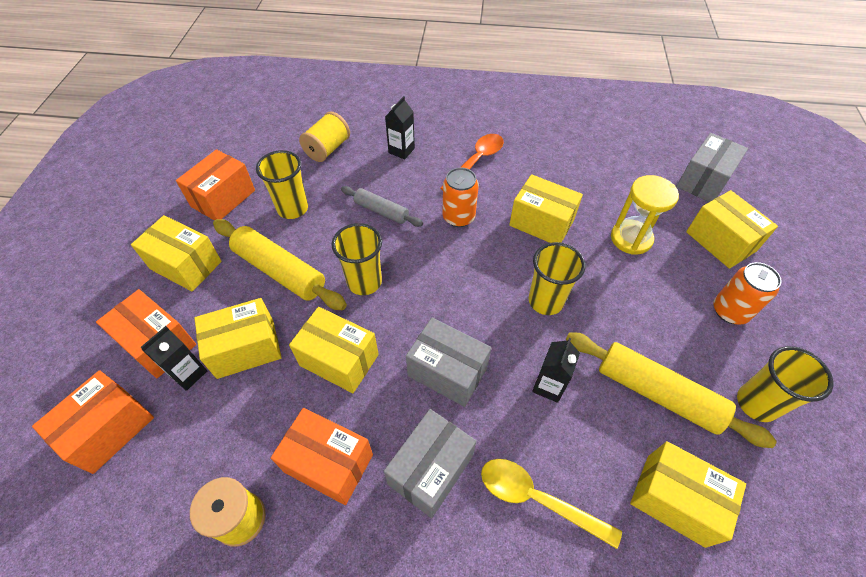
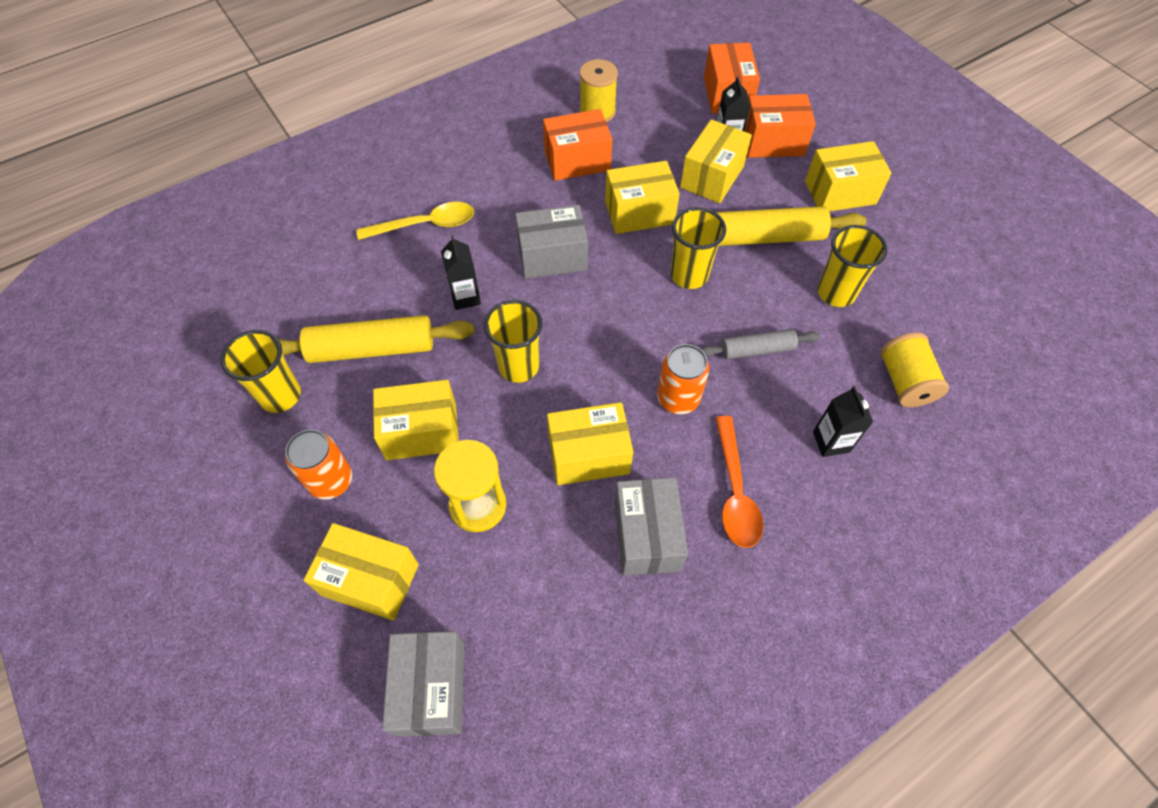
camera: 140 degrees right, 5 degrees up
(223, 198) = (906, 258): orange box -> none
(430, 469) = (509, 197): grey box -> grey box (647, 535)
(675, 500) = (327, 282): yellow box -> yellow box (421, 431)

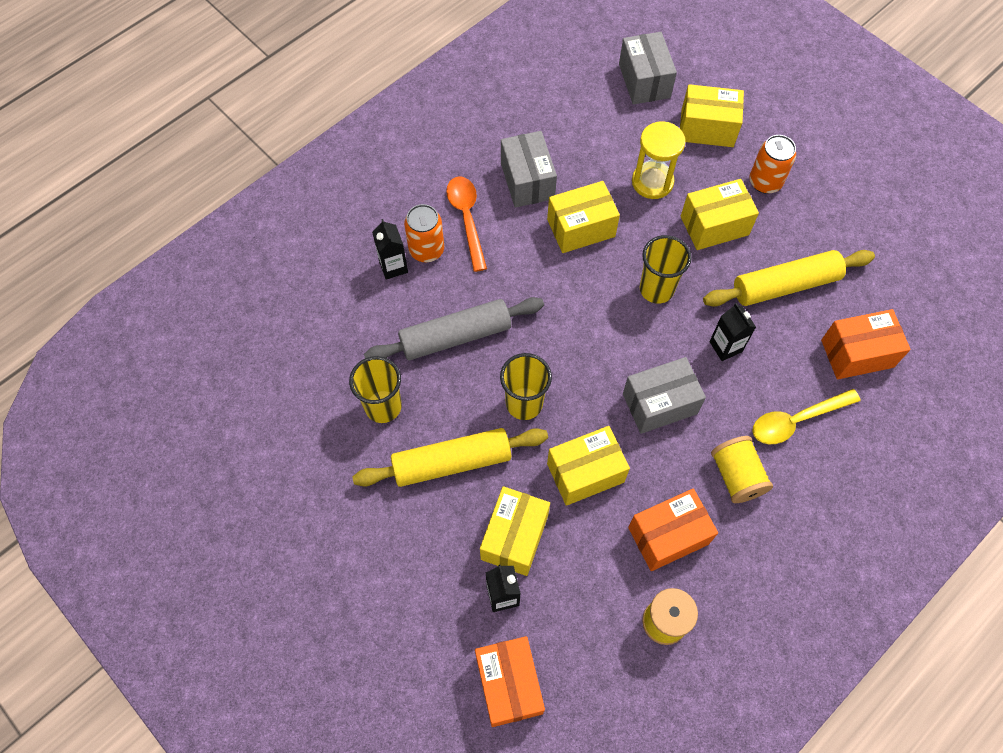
camera: 170 degrees right, 5 degrees up
(280, 396) = (838, 235): yellow cup -> none
(678, 398) = (518, 282): orange can -> orange can (426, 250)
(757, 349) = (455, 336): grey rolling pin -> grey rolling pin, size x1.69
(772, 142) = (449, 606): orange box -> orange box (857, 353)
(840, 192) = (372, 538): yellow box -> none
(904, 382) = (328, 326): yellow spool -> yellow spool (736, 476)

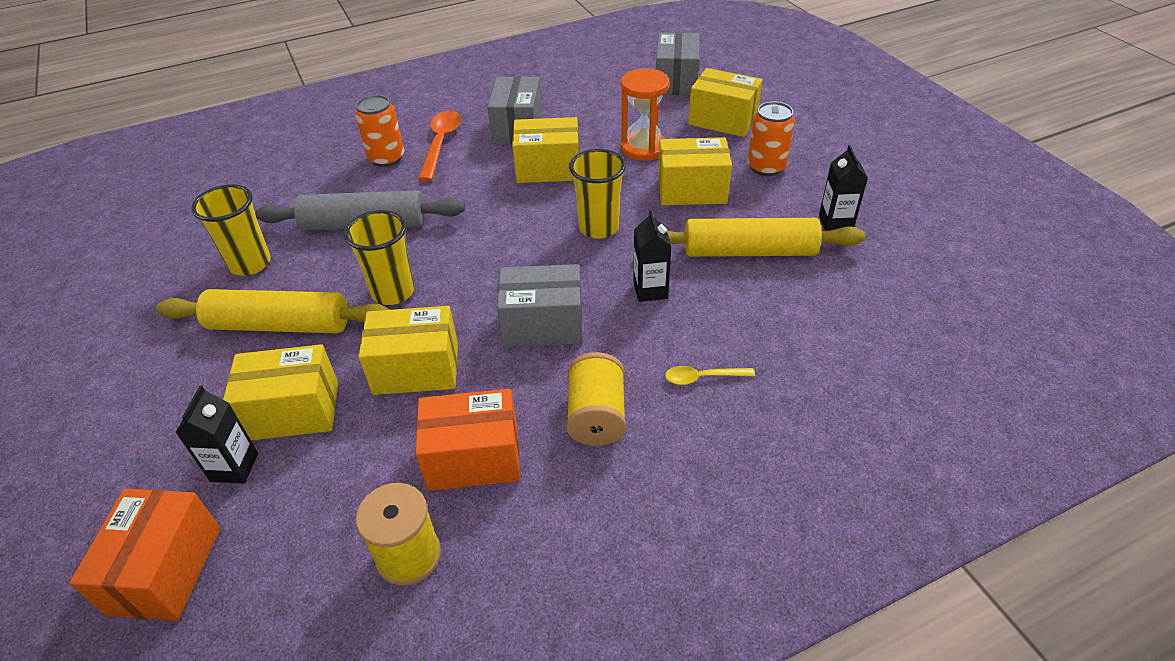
camera: 20 degrees right, 20 degrees down
(393, 266) = (346, 164): black carton -> black carton (835, 223)
(514, 537) = (292, 411): yellow box -> yellow box turned 45 degrees clockwise
(652, 182) = (643, 148): yellow hourglass -> orange hourglass
(795, 421) = (702, 378): yellow spoon -> yellow spoon, size x0.56
(857, 353) = (812, 329): orange box -> none

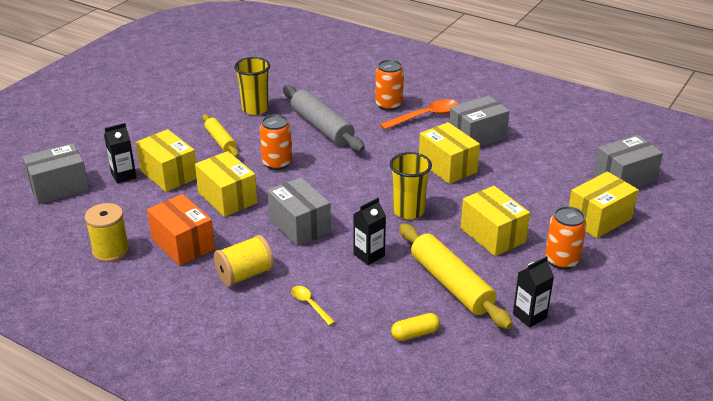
camera: 55 degrees right, 10 degrees down
(165, 570) = (59, 187): orange box -> grey box
(280, 325) = (220, 141): yellow rolling pin -> yellow rolling pin, size x0.59
(393, 292) = (277, 163): yellow cup -> orange can
(643, 148) = (517, 196): orange hourglass -> none
(722, 120) = (599, 219): yellow box -> yellow box turned 60 degrees clockwise
(813, 312) = (415, 334): none -> yellow capsule

